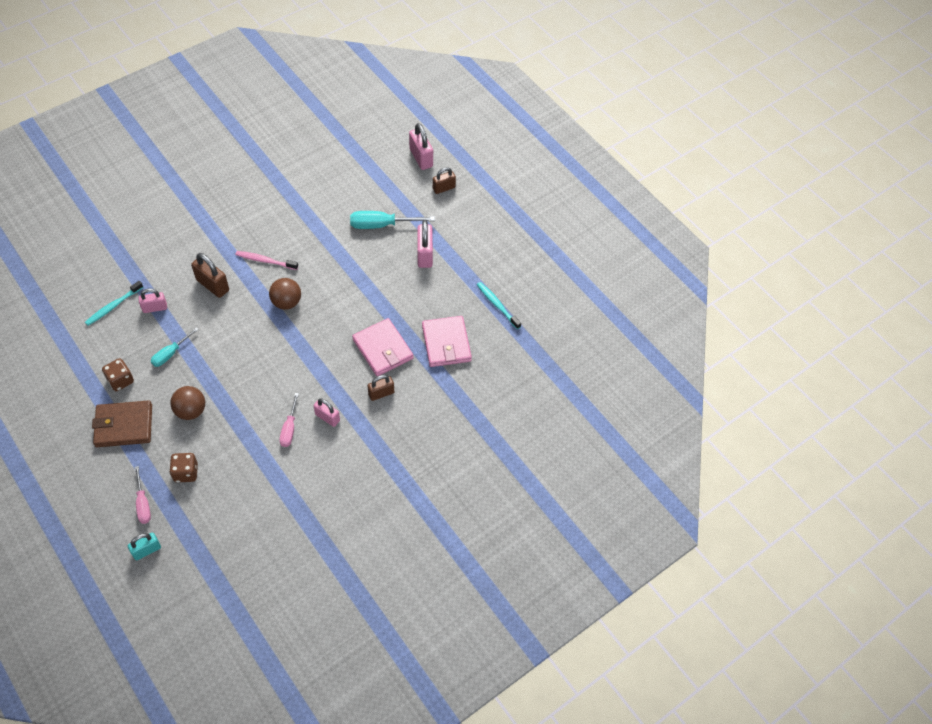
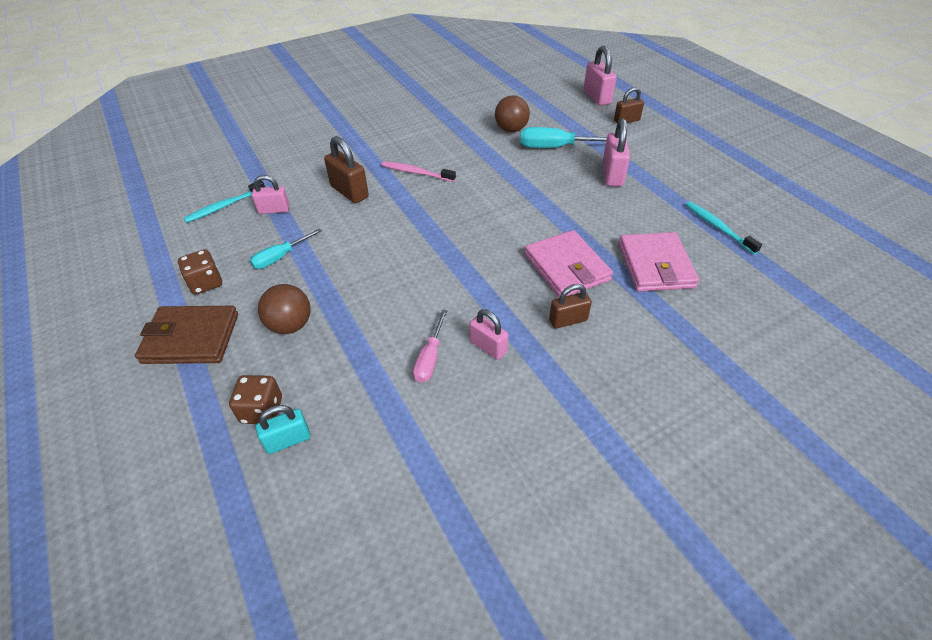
camera: 10 degrees right, 10 degrees down
(143, 504) = (181, 454): pink screwdriver -> none
(147, 550) = (161, 537): turquoise padlock -> turquoise padlock (288, 440)
(286, 302) = (438, 212): brown ball -> brown ball (511, 130)

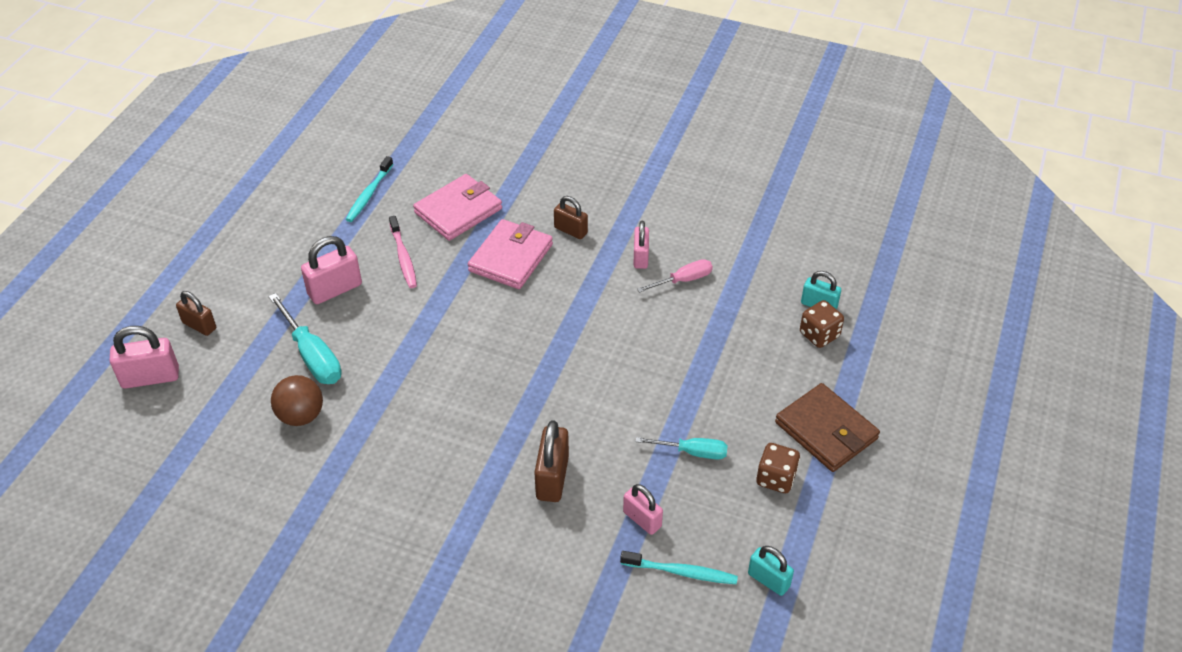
camera: 130 degrees left, 0 degrees up
(165, 235) = (768, 580): none -> turquoise padlock
(290, 325) = (746, 379): brown ball -> none
(416, 173) = (466, 445): pink toothbrush -> pink toothbrush (403, 257)
(597, 97) = (150, 377): pink padlock -> pink padlock turned 45 degrees clockwise

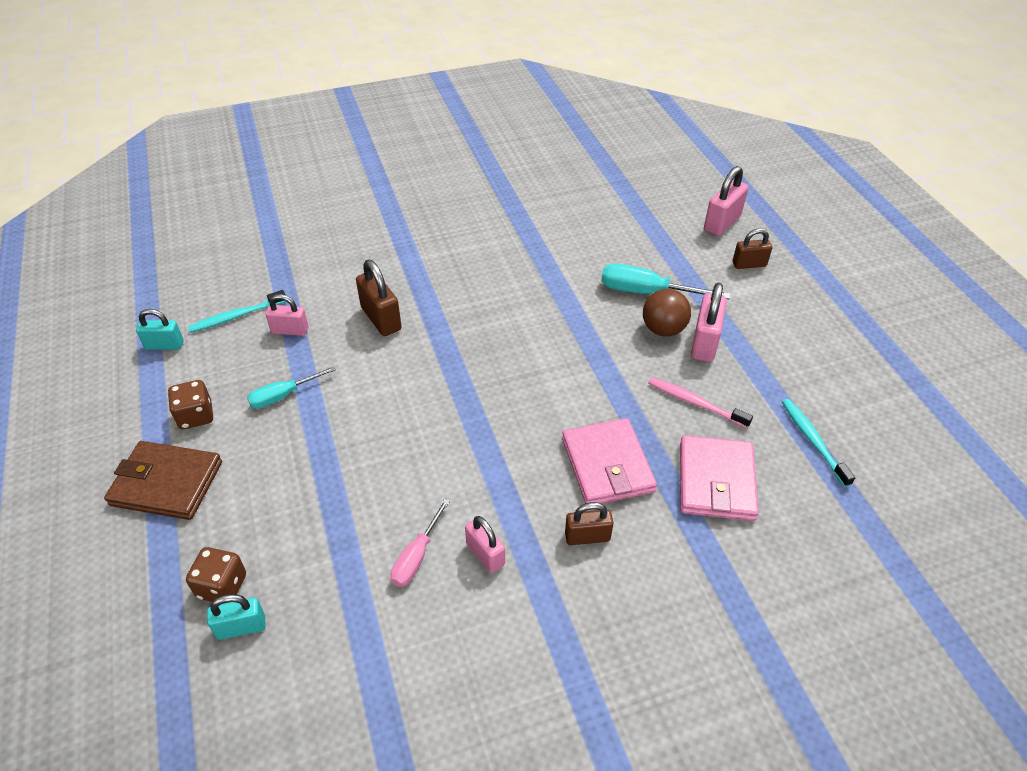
camera: 140 degrees right, 0 degrees up
(301, 416) = (598, 257): brown ball -> brown ball (663, 329)

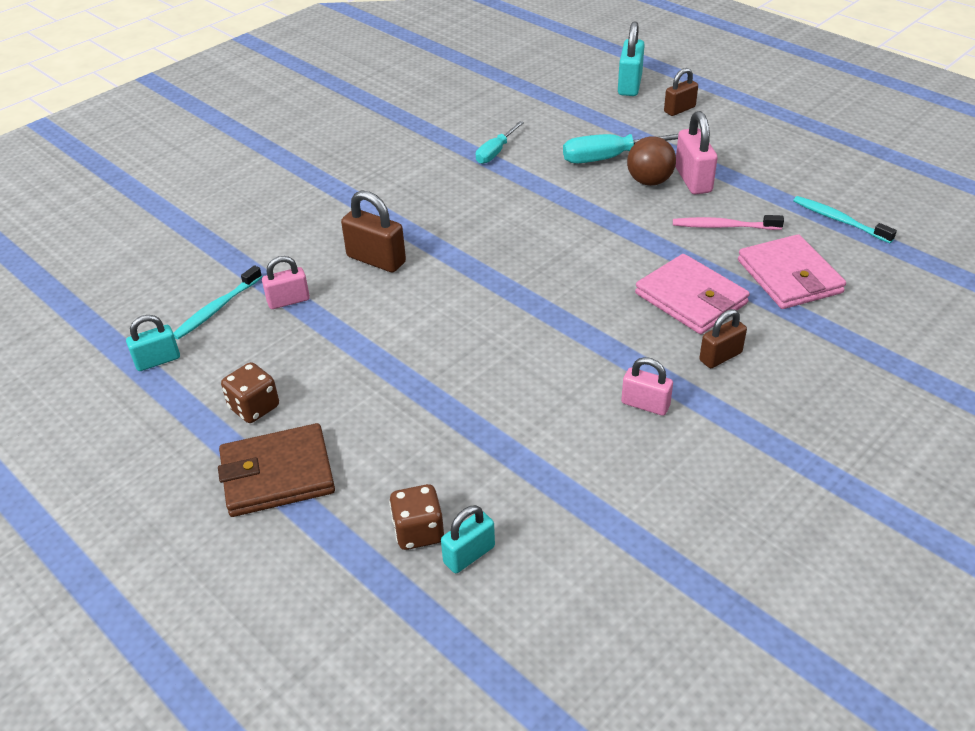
camera: 25 degrees left, 5 degrees down
(283, 396) = (333, 357): turquoise screwdriver -> turquoise screwdriver (495, 152)
(416, 556) = (585, 431): pink screwdriver -> none
(722, 223) = (629, 85): pink padlock -> turquoise padlock

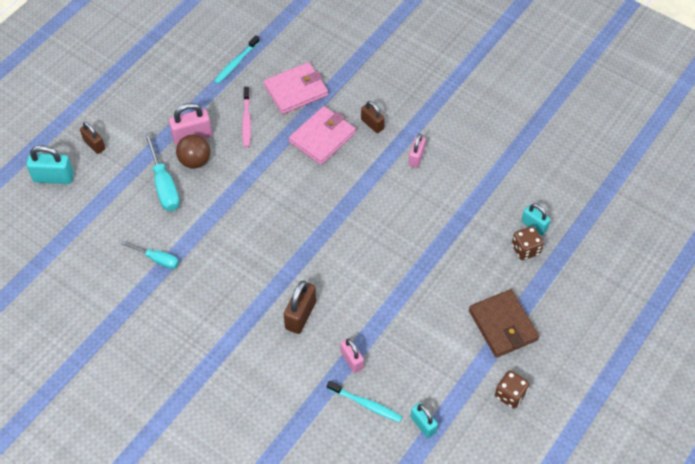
camera: 100 degrees left, 15 degrees up
(254, 407) = (454, 352): brown dice -> brown dice (510, 394)

